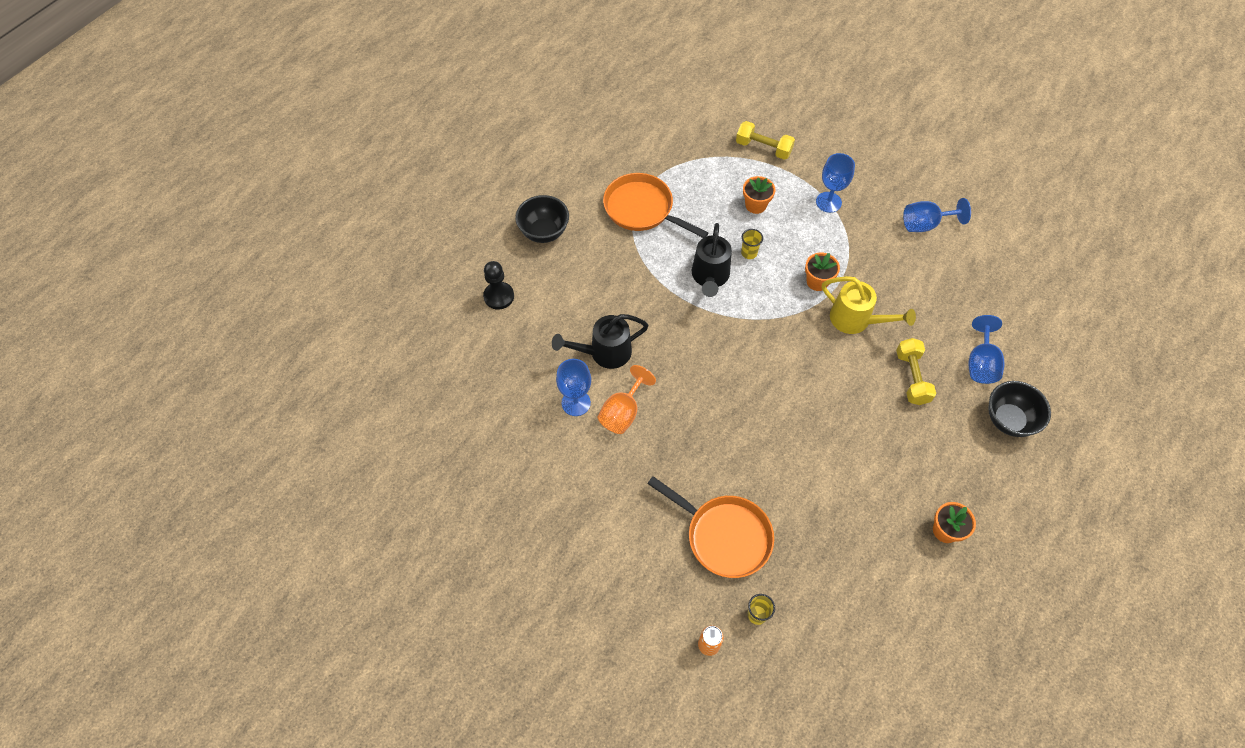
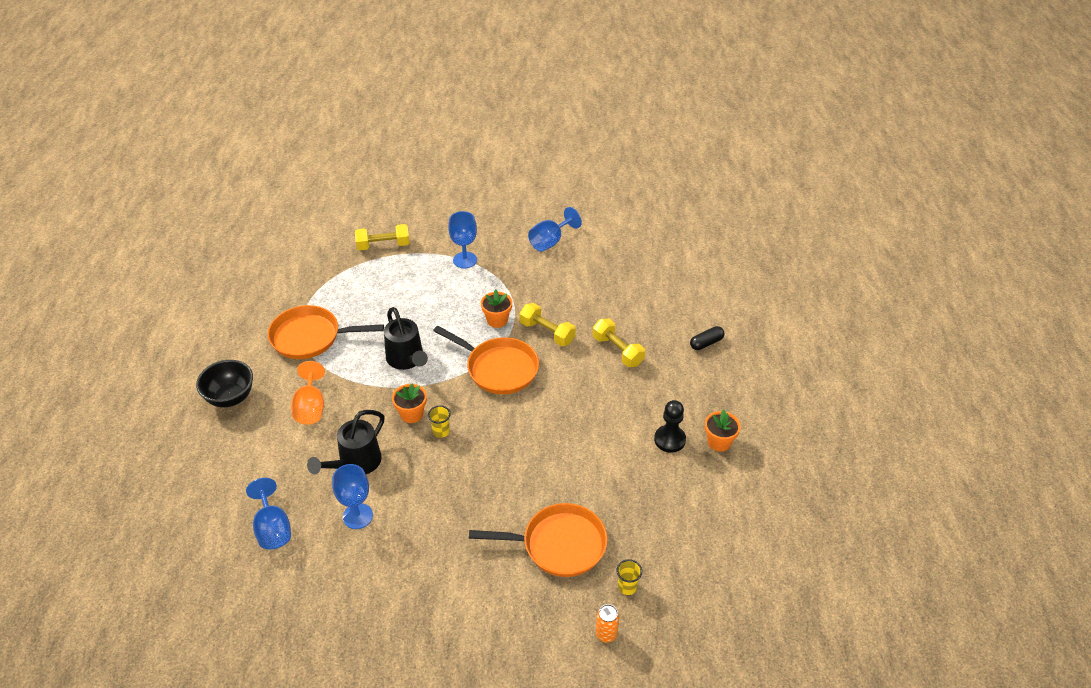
camera: 35 degrees left, 15 degrees down
(499, 296) = (222, 470): black pawn -> black pawn (669, 440)
(623, 412) = (405, 500): orange goblet -> orange goblet (310, 407)
(749, 253) = (427, 326): yellow cup -> yellow cup (441, 431)
(755, 205) = (407, 289): orange flower pot -> orange flower pot (411, 414)
(785, 332) = (498, 368): none -> orange pan
(856, 320) = (547, 332): yellow watering can -> yellow dumbbell
(980, 363) = (659, 315): blue goblet -> blue goblet (273, 529)
(1008, 420) = (706, 343): black bowl -> black capsule

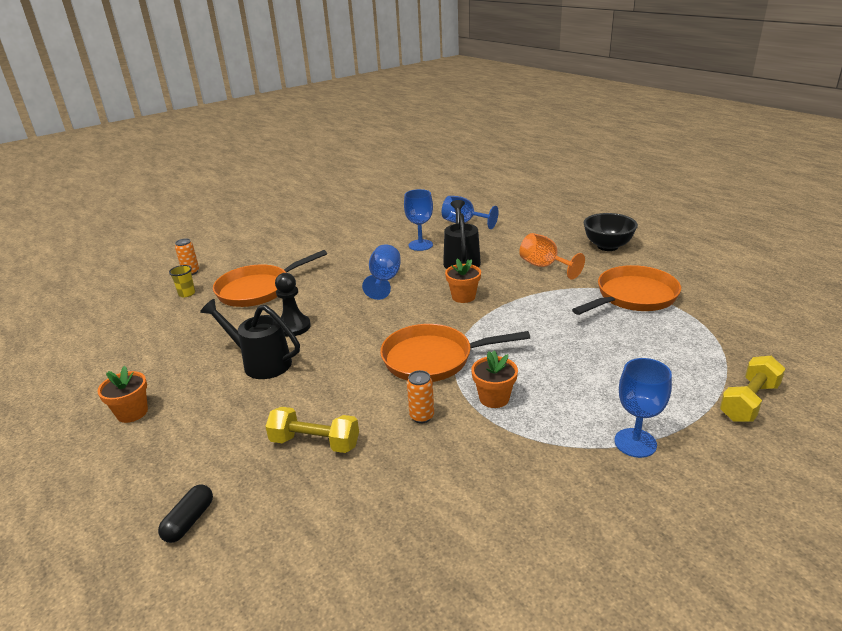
camera: 145 degrees right, 15 degrees down
(407, 360) = (526, 323): black watering can -> black watering can (261, 362)
(441, 431) = (424, 299): yellow cup -> none
(547, 332) = (422, 416): yellow dumbbell -> orange can
(550, 241) = (573, 551): blue goblet -> blue goblet (384, 280)
(669, 440) = (194, 389): black pawn -> black pawn (293, 327)

